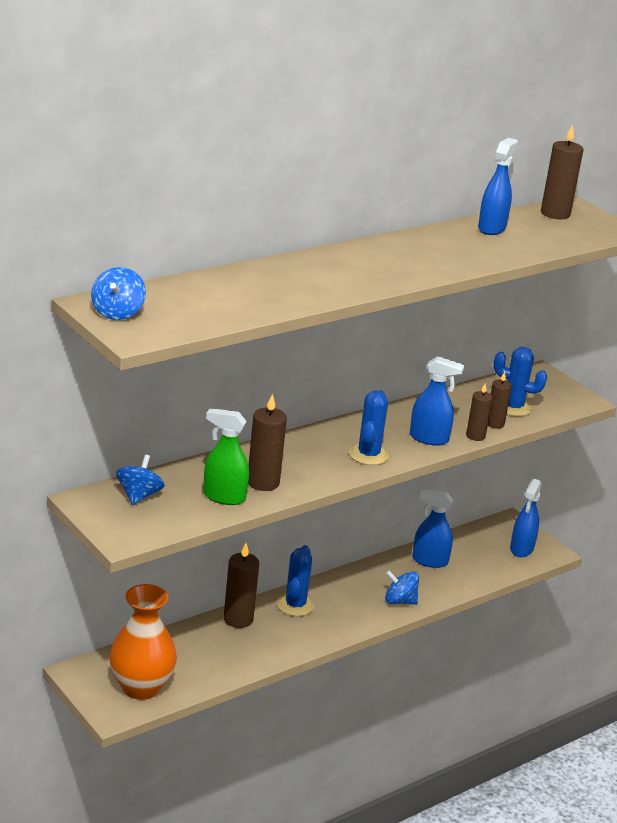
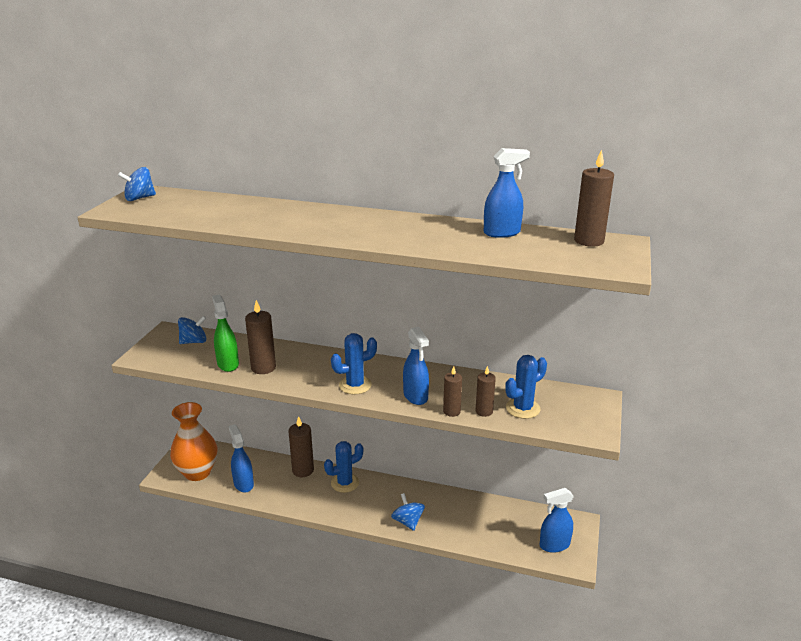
camera: 55 degrees right, 0 degrees up
(429, 561) = (472, 510): blue spray bottle -> blue spray bottle (243, 484)
(513, 407) = (523, 408): blue cactus -> blue cactus turned 75 degrees clockwise

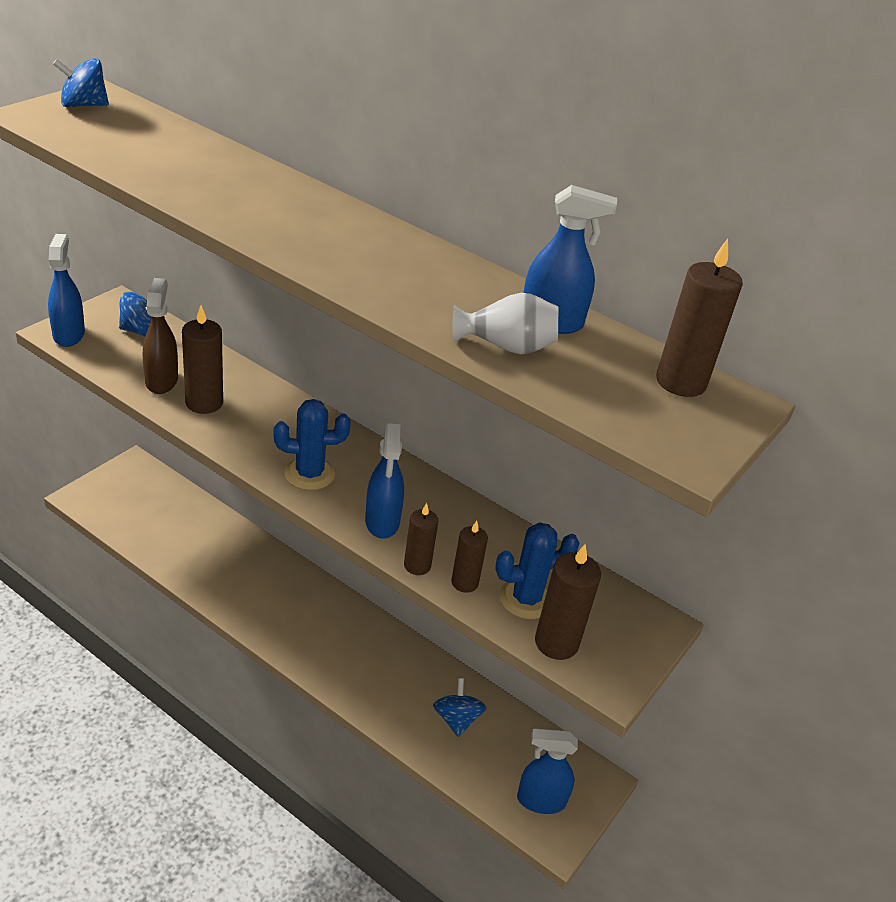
camera: 15 degrees right, 10 degrees up
(197, 472) = (124, 507): orange vase -> none
(228, 364) = (161, 381): green spray bottle -> brown spray bottle
(243, 484) = (172, 545): blue spray bottle -> blue spray bottle (69, 335)
(303, 470) = (259, 554): brown candle -> brown candle (556, 643)
(345, 483) = (303, 593): blue cactus -> none
(408, 521) = (355, 683): blue spinning top -> blue spinning top (457, 719)
(490, 248) = (506, 347): none -> white vase

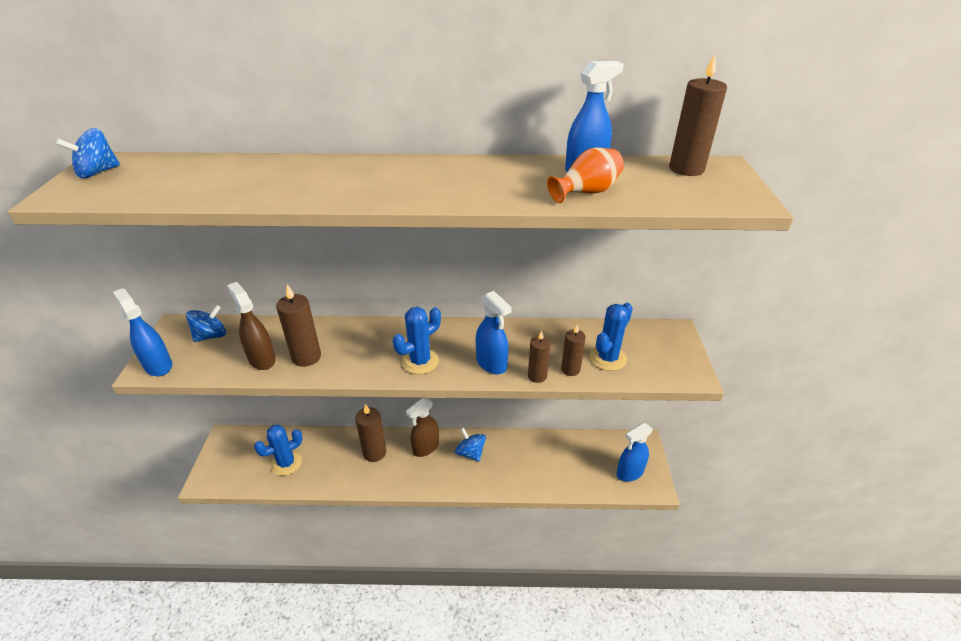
camera: 30 degrees left, 0 degrees up
(168, 529) = (286, 463): none -> blue cactus
(323, 607) = (425, 447): none -> brown spray bottle
(457, 719) = (552, 460): blue spinning top -> blue spinning top (470, 453)
(506, 347) = (586, 192): white vase -> orange vase
(556, 643) = (647, 371): brown candle -> brown candle (374, 452)

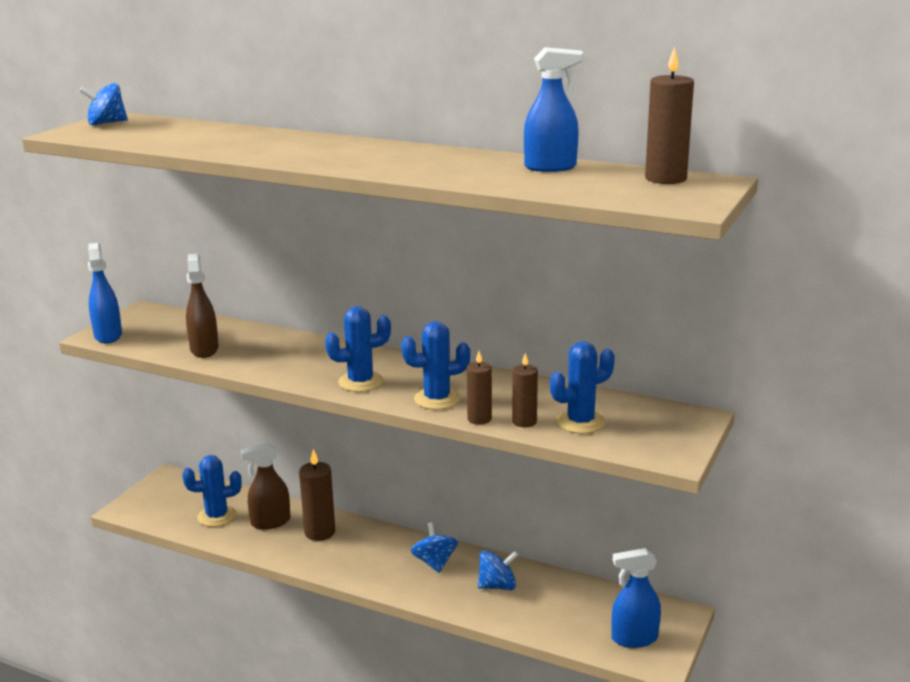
camera: 25 degrees right, 15 degrees down
(211, 336) = (171, 323): blue spinning top -> blue spinning top (497, 586)
(306, 357) = (248, 356): brown candle -> none
(425, 447) = (383, 543): brown spray bottle -> brown spray bottle (270, 522)
(491, 364) = (437, 399): blue spray bottle -> blue cactus
(586, 192) = (523, 181): orange vase -> none

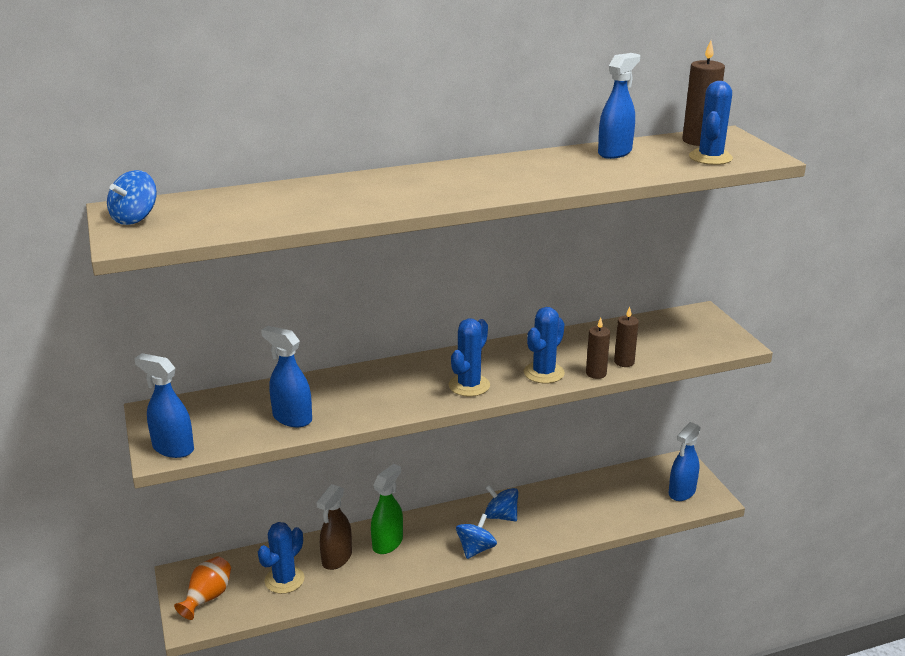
camera: 45 degrees left, 5 degrees up
(158, 500) = (207, 597): none -> orange vase
(204, 349) = (292, 418): brown spray bottle -> blue spray bottle
(320, 532) = (387, 543): brown candle -> green spray bottle
(497, 586) = (563, 507): blue spinning top -> blue spinning top (476, 549)
(580, 422) = (653, 346): blue cactus -> blue cactus (710, 157)

